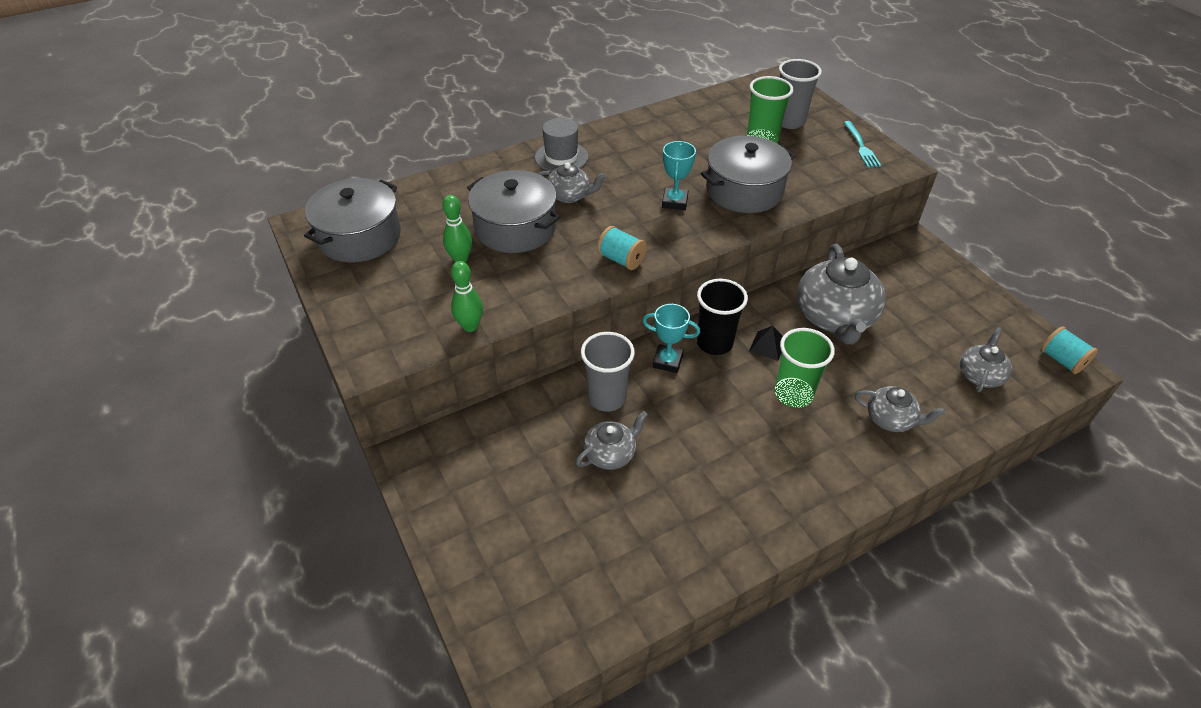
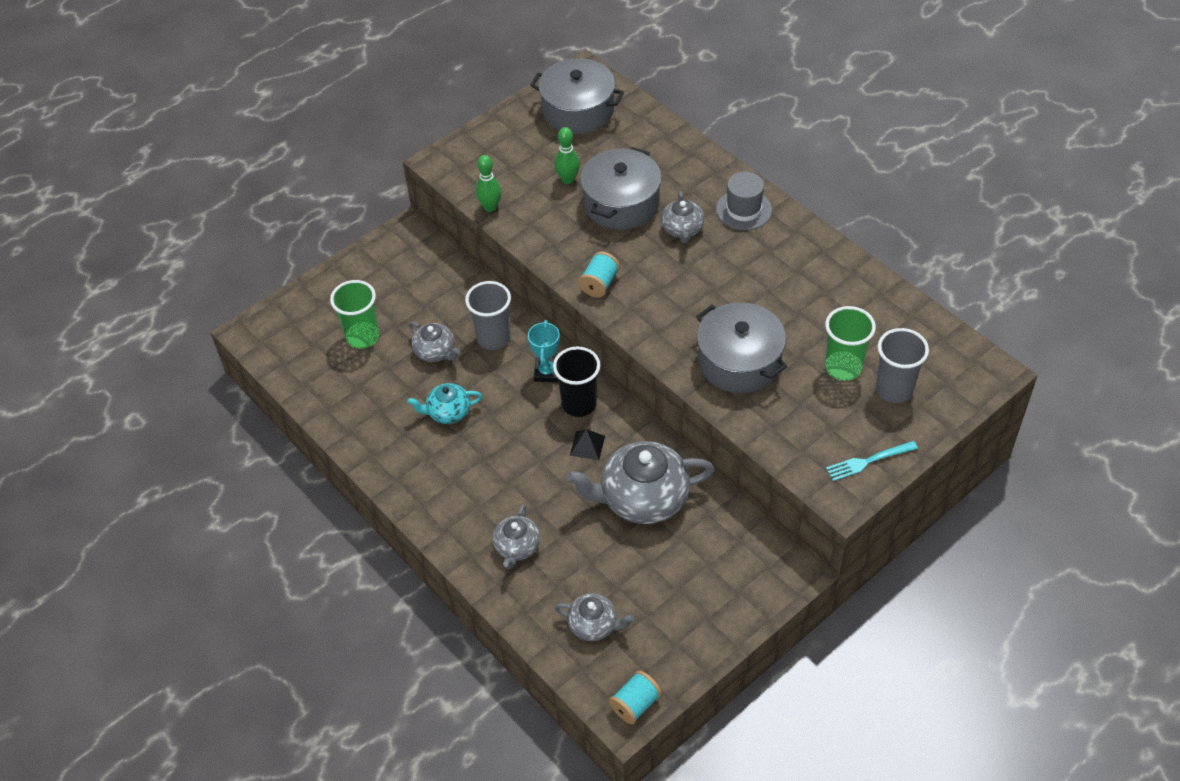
camera: 80 degrees right, 5 degrees up
(674, 202) = (700, 308): turquoise trophy -> none
(703, 454) = (448, 412): none -> turquoise teapot
(793, 394) = (530, 470): green cup -> green cup (362, 337)

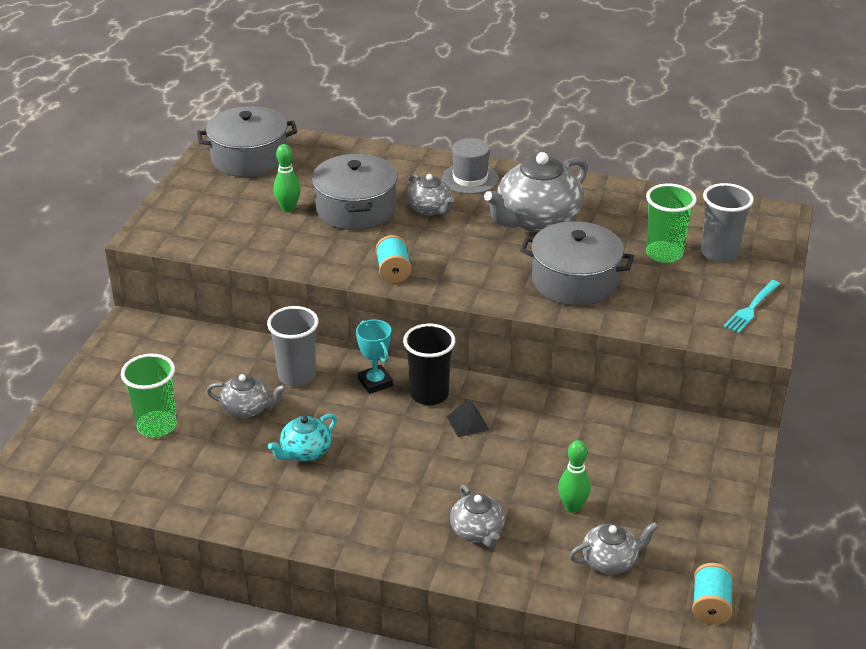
camera: 35 degrees left, 15 degrees down
(490, 207) = (230, 252): green bowling pin -> green bowling pin (572, 507)
(642, 498) = (557, 442): grey teapot -> grey teapot (536, 220)

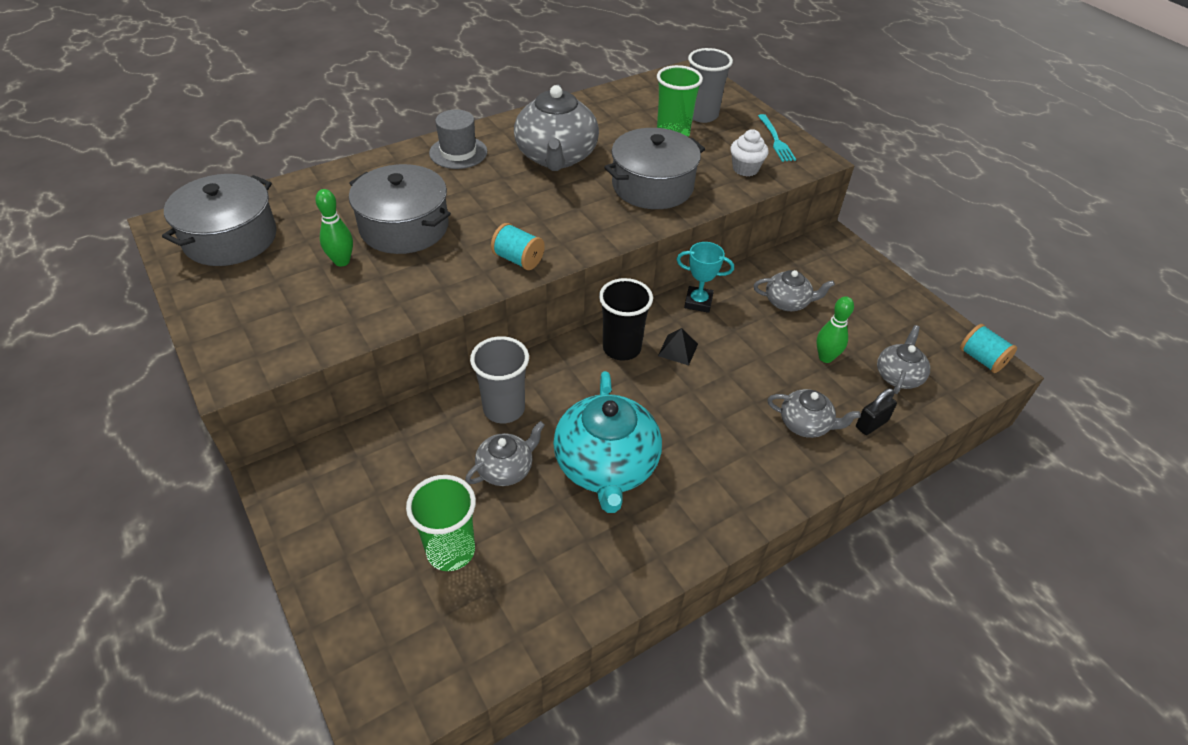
camera: 50 degrees left, 10 degrees up
(305, 452) = (606, 466): turquoise teapot -> turquoise teapot, size x1.89
(375, 382) = (571, 368): turquoise trophy -> turquoise trophy (698, 302)
(430, 209) = (465, 193): grey teapot -> grey teapot (787, 302)
(527, 569) = (871, 424): none -> black padlock
(678, 313) = (745, 169): none -> white cupcake

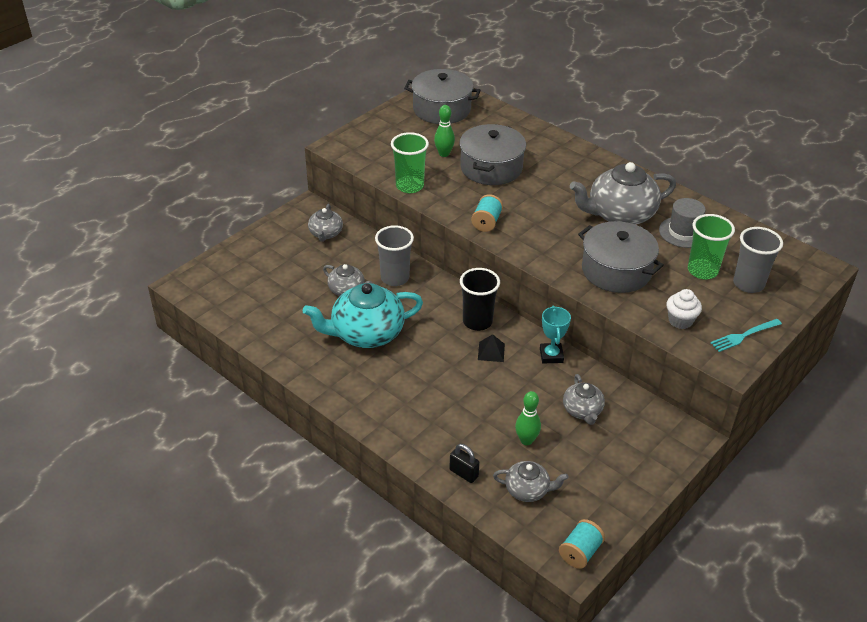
camera: 75 degrees right, 5 degrees down
(451, 551) = (282, 282): green cup -> green cup (409, 186)
(458, 152) = (591, 168): grey hat -> grey hat (683, 232)
(806, 424) = (446, 433): grey teapot -> grey teapot (326, 233)

